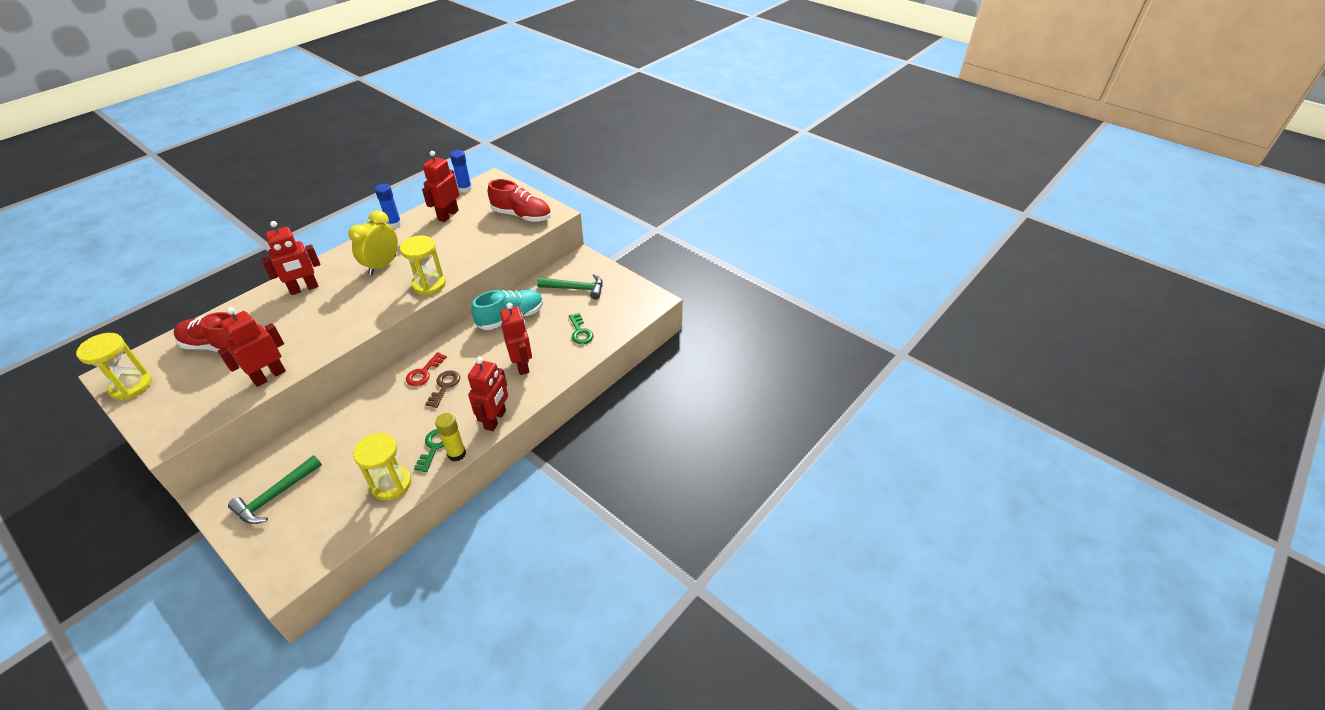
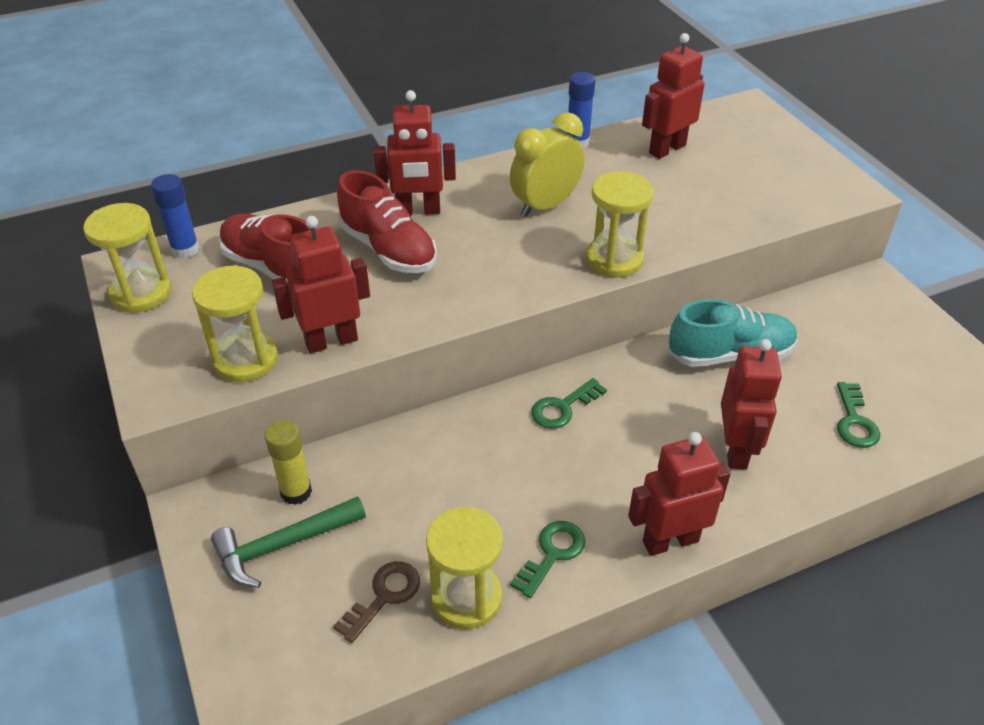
camera: 25 degrees right, 0 degrees up
(216, 402) = (245, 360): none -> yellow hourglass
(424, 373) = (563, 408): red key -> green key
(444, 386) = (592, 444): brown key -> brown key (384, 596)
(456, 454) = (588, 583): yellow glue stick -> yellow glue stick (296, 492)
(465, 189) = (702, 112): blue glue stick -> blue glue stick (185, 250)
(495, 420) = (670, 541): red robot -> red robot turned 150 degrees counterclockwise
(522, 215) = (794, 180): red shoe -> red shoe (388, 249)
(575, 288) = (856, 335): green hammer -> none

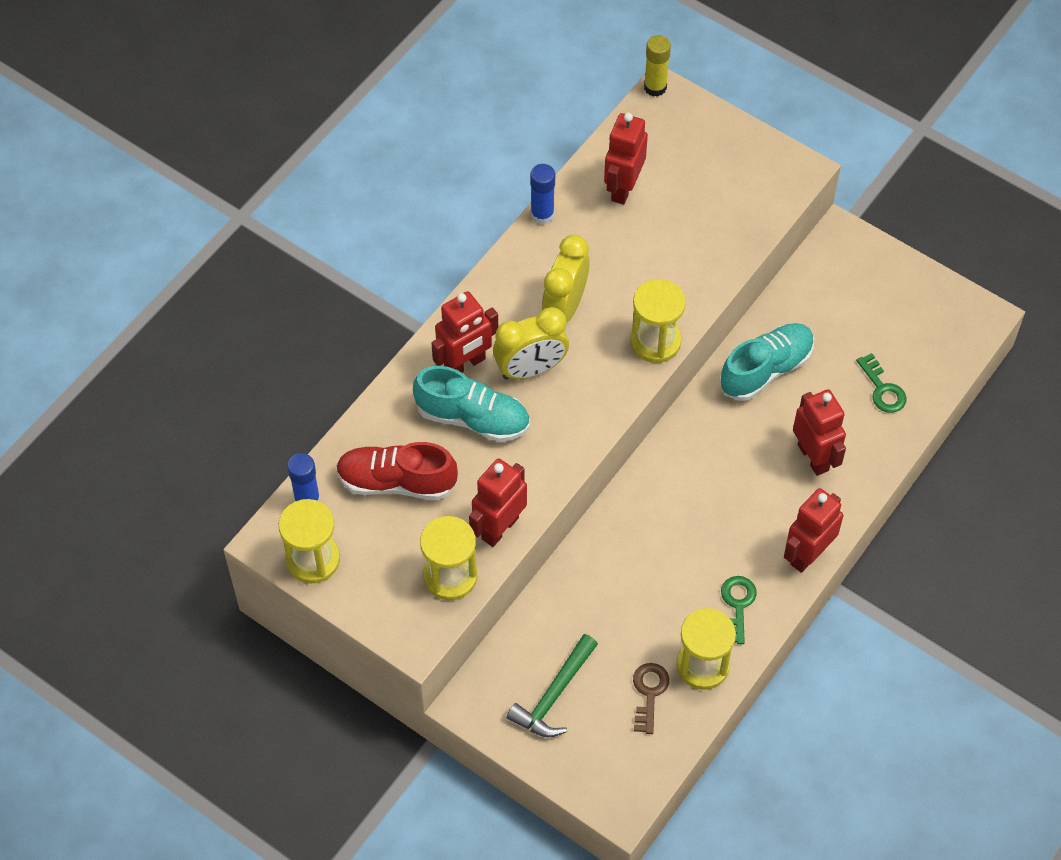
camera: 30 degrees left, 15 degrees up
(296, 492) = (530, 652): yellow glue stick -> yellow glue stick (655, 87)
(388, 249) = (473, 418): red shoe -> turquoise shoe
(474, 236) = (531, 369): none -> yellow clock
(563, 408) = (672, 483): green key -> none

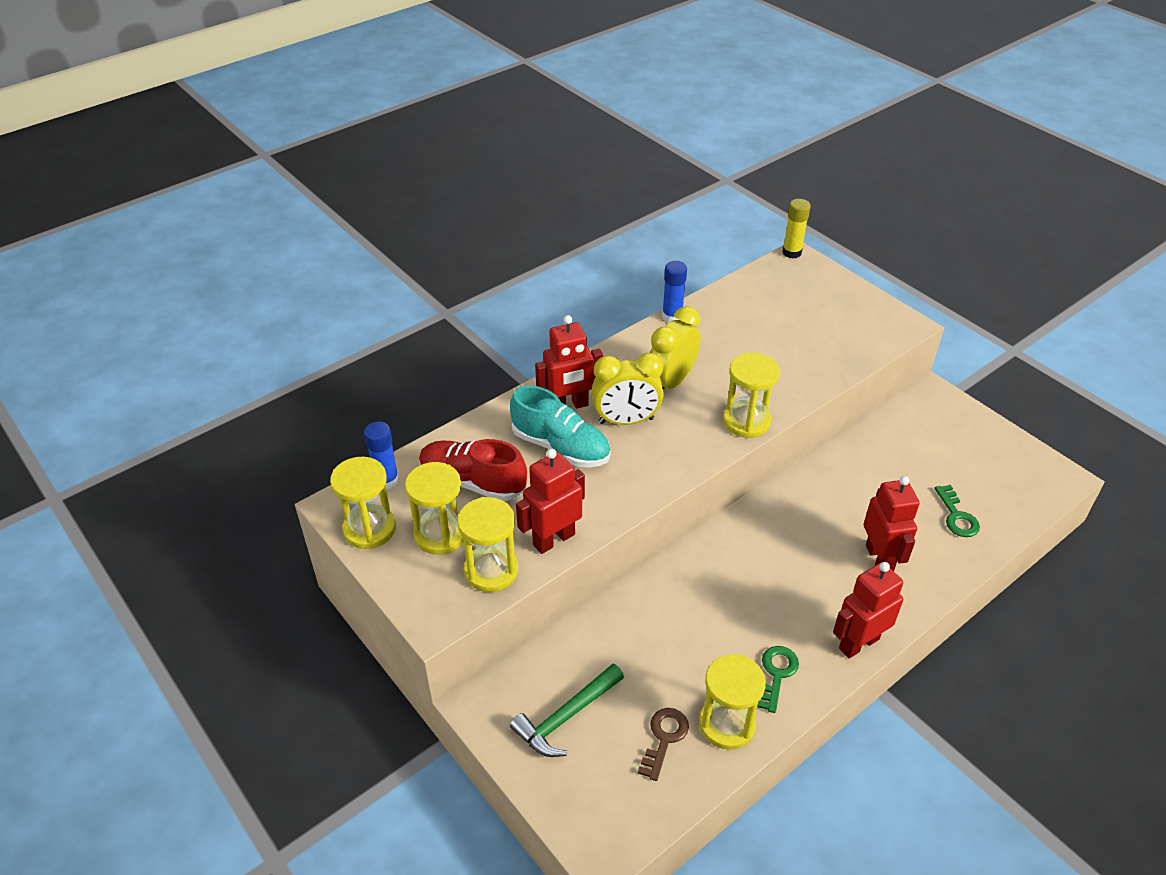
camera: 15 degrees right, 15 degrees down
(386, 549) = (440, 534): none -> yellow hourglass
(623, 188) = (747, 310): red robot -> none
(766, 370) = (846, 479): turquoise shoe -> none

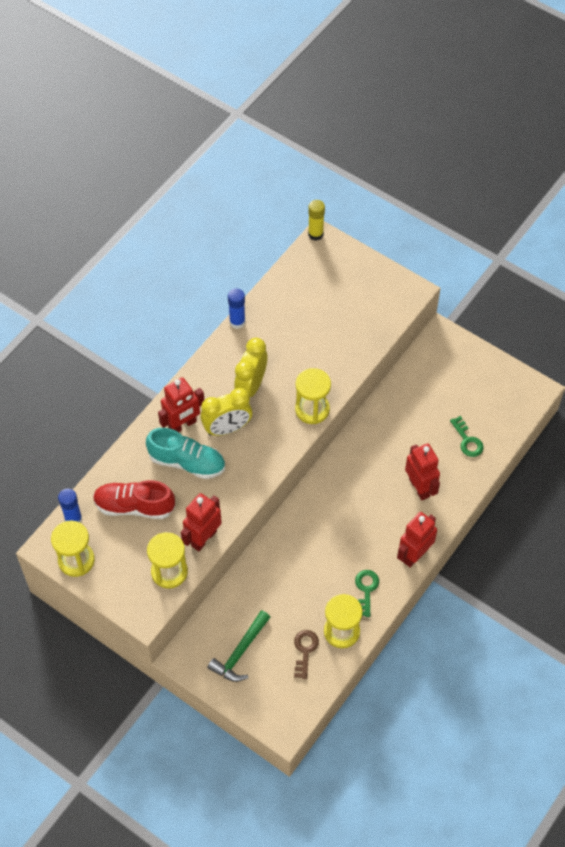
camera: 15 degrees left, 15 degrees up
(440, 534) = (126, 553): yellow hourglass -> none

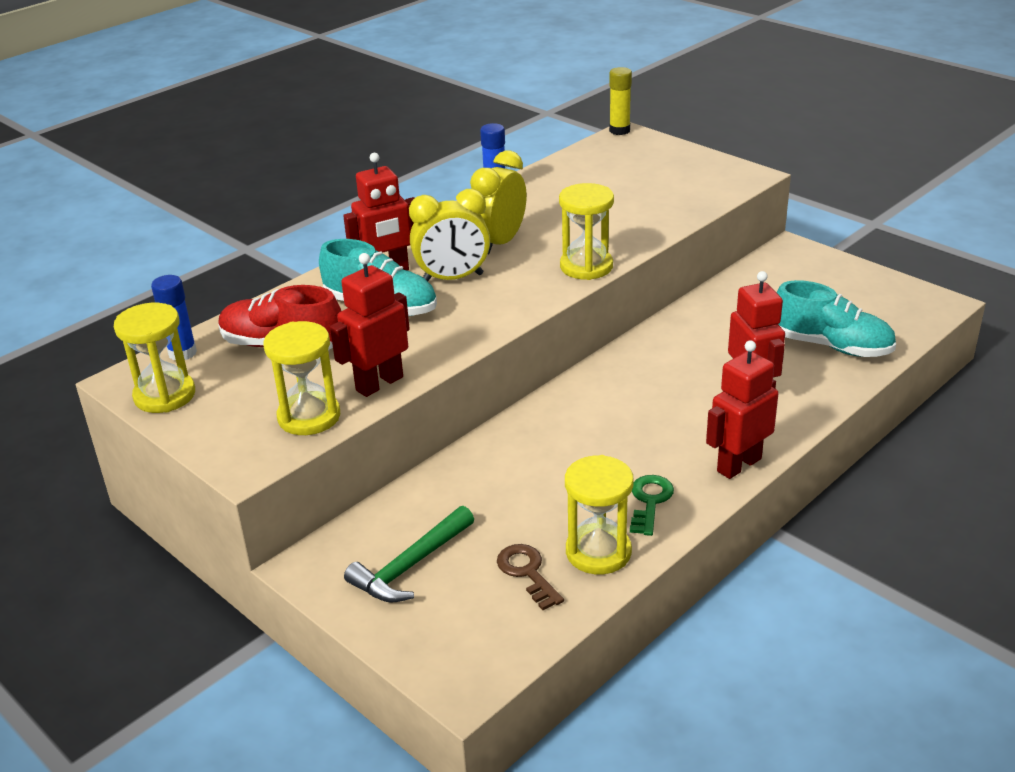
camera: 10 degrees right, 25 degrees down
(305, 650) = (527, 572): brown key -> brown key turned 45 degrees counterclockwise
(467, 440) = (831, 346): green key -> turquoise shoe

